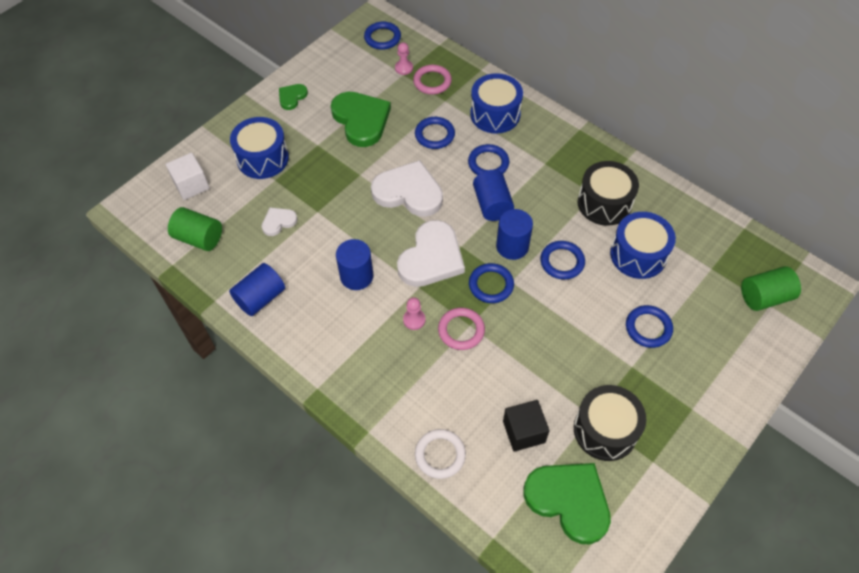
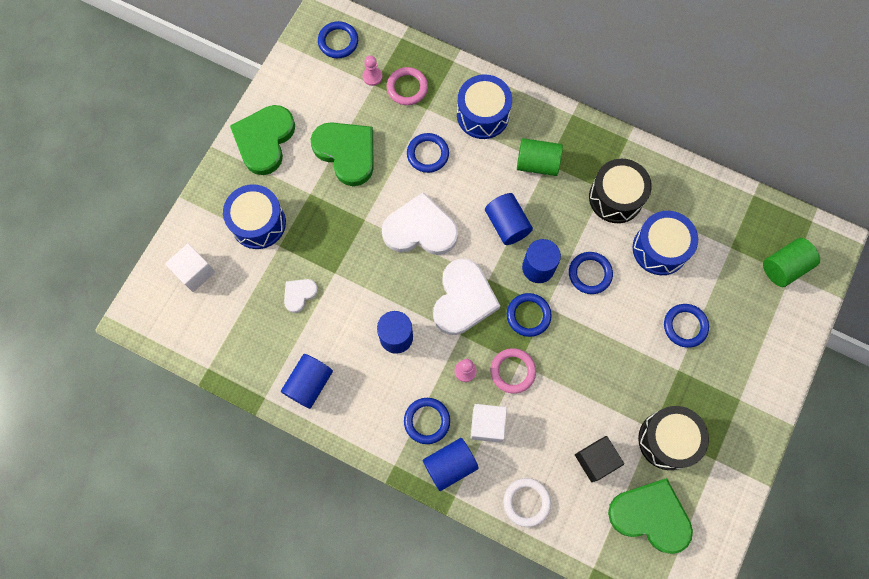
camera: 15 degrees left, 15 degrees up
(199, 238) = (224, 332): green cylinder -> green cylinder (537, 163)
(292, 97) = (264, 140): green heart -> green heart, size x2.02
(372, 401) = (450, 465): none -> blue cylinder
(421, 373) = (487, 425): none -> white cube
(488, 163) = (491, 176): blue ring -> blue ring (427, 421)

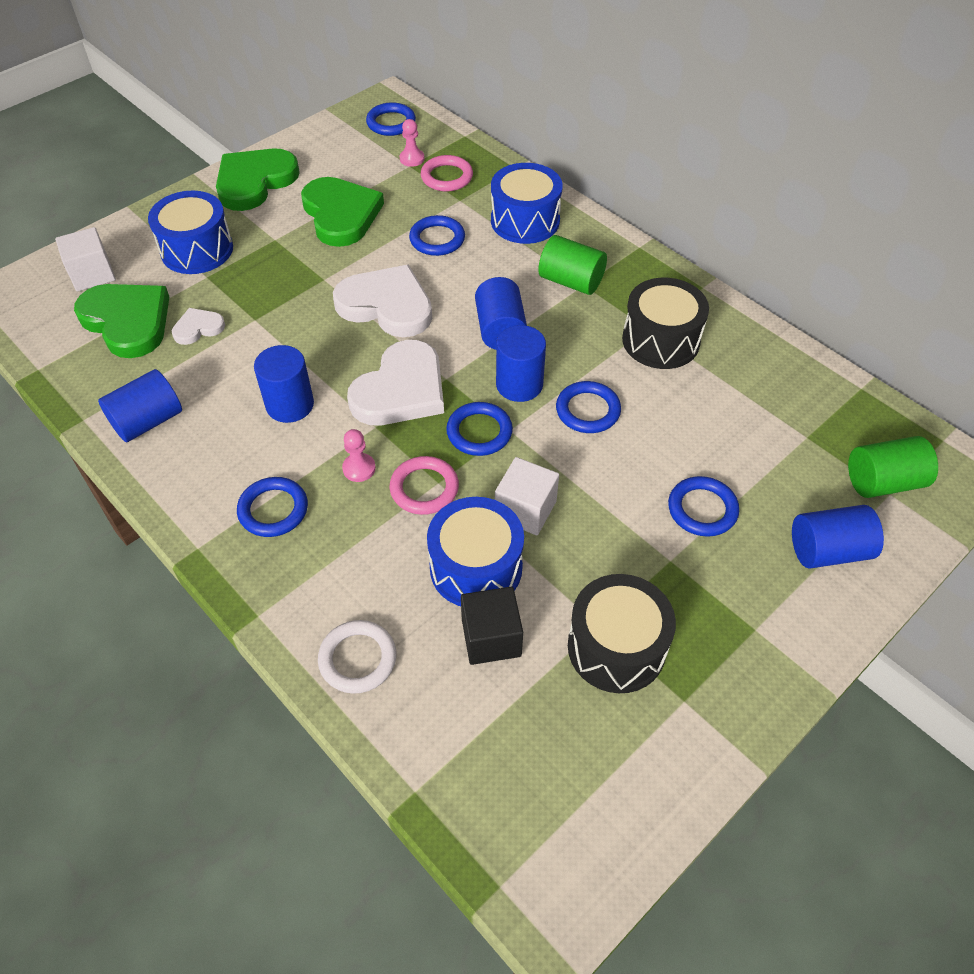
camera: 20 degrees right, 20 degrees down
(450, 465) = (273, 573): blue cylinder -> blue cylinder (828, 551)
(487, 425) = (354, 541): white cube -> white cube (525, 510)
(650, 516) = (543, 746): green heart -> green heart (127, 321)
(660, 249) = (700, 410): blue drum -> blue drum (476, 567)

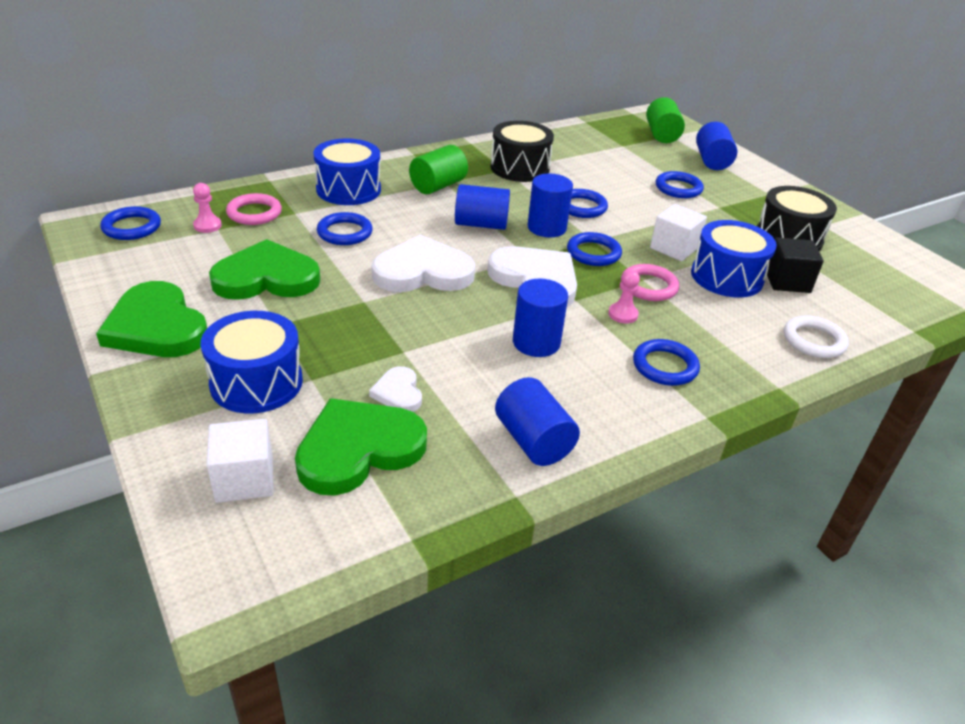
camera: 80 degrees left, 15 degrees down
(386, 305) = (423, 272): white heart -> white heart turned 45 degrees clockwise

